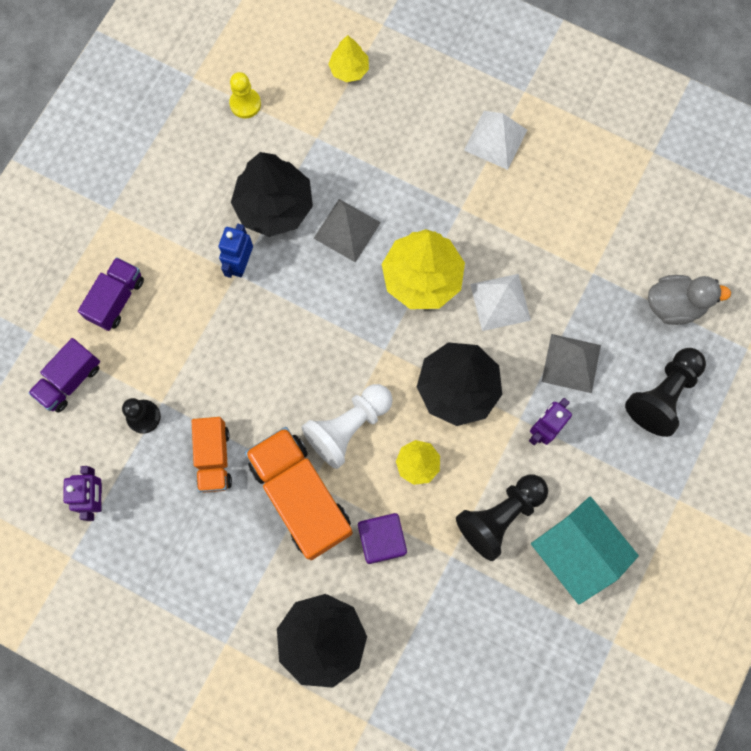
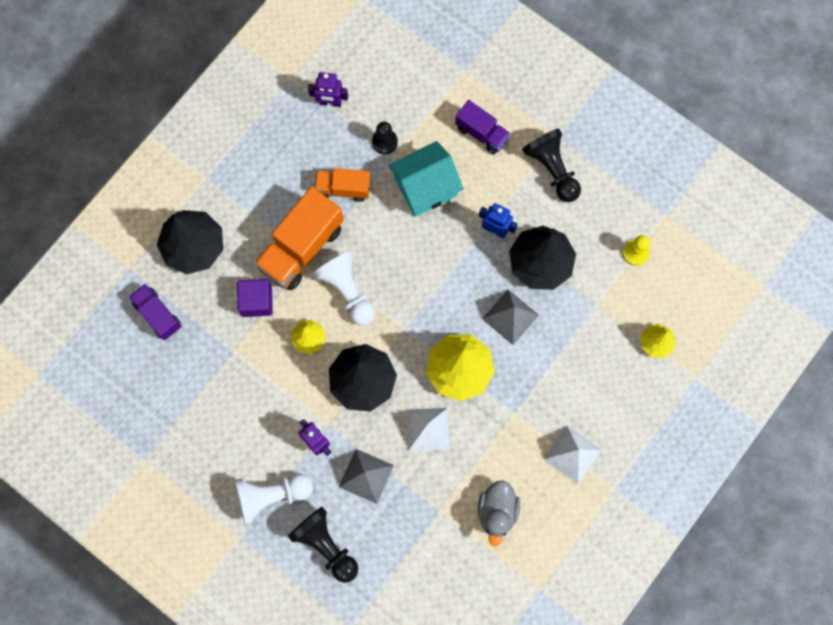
camera: 100 degrees right, 0 degrees up
(70, 380) = (423, 93): purple truck -> purple truck (158, 315)
(301, 496) = (301, 247): orange truck -> orange truck turned 150 degrees clockwise
(500, 516) = (256, 393): black pawn -> black pawn (552, 169)
(575, 551) = (217, 446): turquoise house -> turquoise house (425, 187)
(620, 471) = (271, 496): none -> white pawn
(674, 305) = (399, 574): grey duck -> grey duck (497, 512)

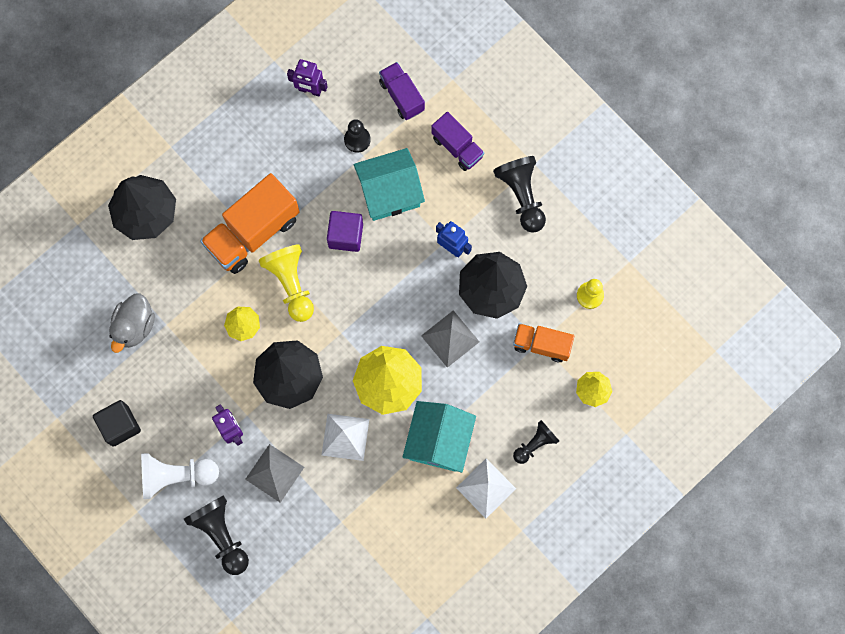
camera: 10 degrees right, 0 degrees up
(158, 315) = (97, 275): purple truck -> purple truck (402, 96)
(207, 456) = (120, 425): none -> black cube
(256, 301) = (198, 279): purple cube -> purple cube (345, 235)
(343, 188) = (306, 180): orange truck -> orange truck (541, 345)
(347, 291) = (291, 284): white pawn -> yellow pawn
(497, 512) = (399, 532): grey duck -> grey duck (134, 326)
(518, 417) = (439, 441): none -> turquoise house
(611, 404) = (535, 444): none -> black pawn

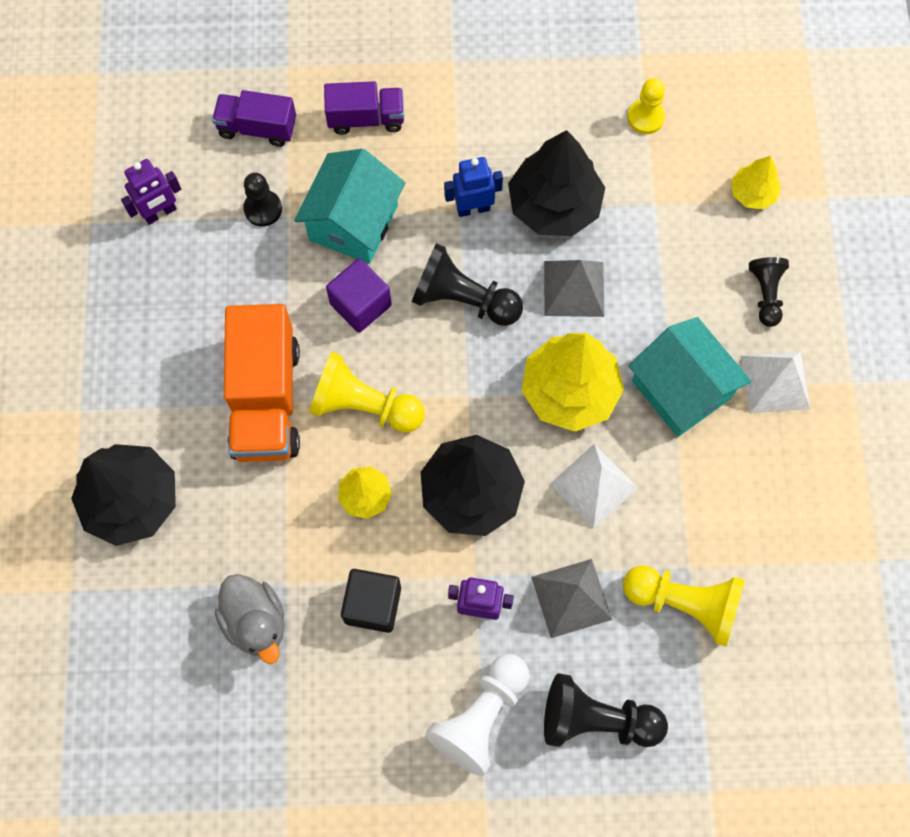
camera: 50 degrees left, 5 degrees down
(120, 425) = (362, 736): black cube -> black cube (373, 605)
(319, 533) = (684, 604): none -> yellow pawn
(521, 196) = (478, 99): black pawn -> black pawn (463, 299)
(541, 345) = (660, 204): orange truck -> none

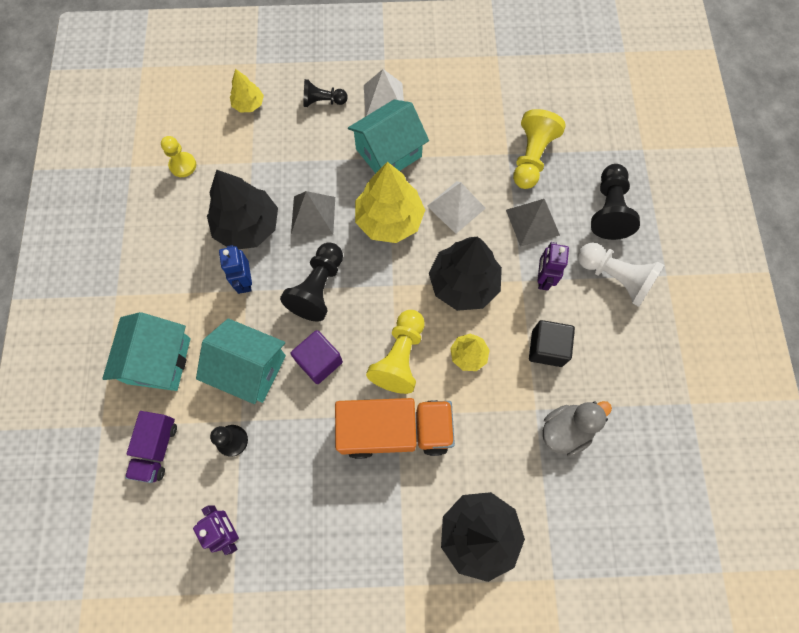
camera: 90 degrees left, 0 degrees up
(366, 118) = (159, 361): purple truck -> turquoise house

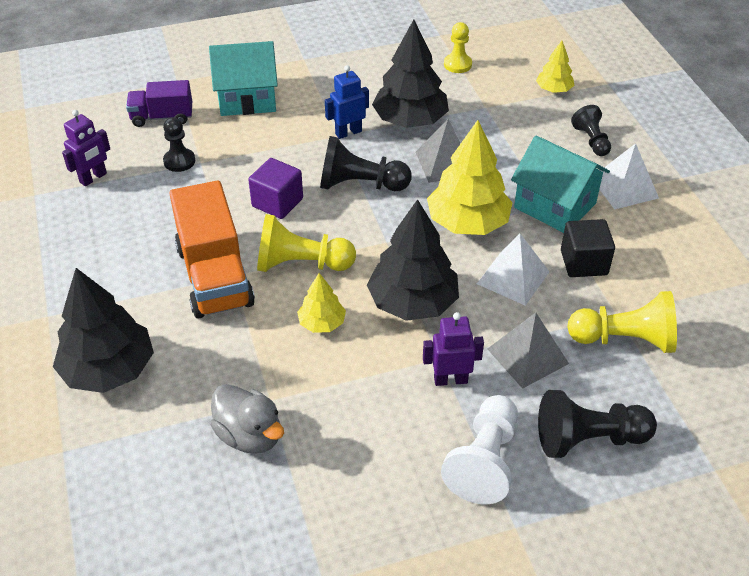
camera: 75 degrees right, 25 degrees down
(250, 368) = (256, 156): turquoise house -> none
(547, 348) = (354, 399): black cube -> black cube (584, 262)

